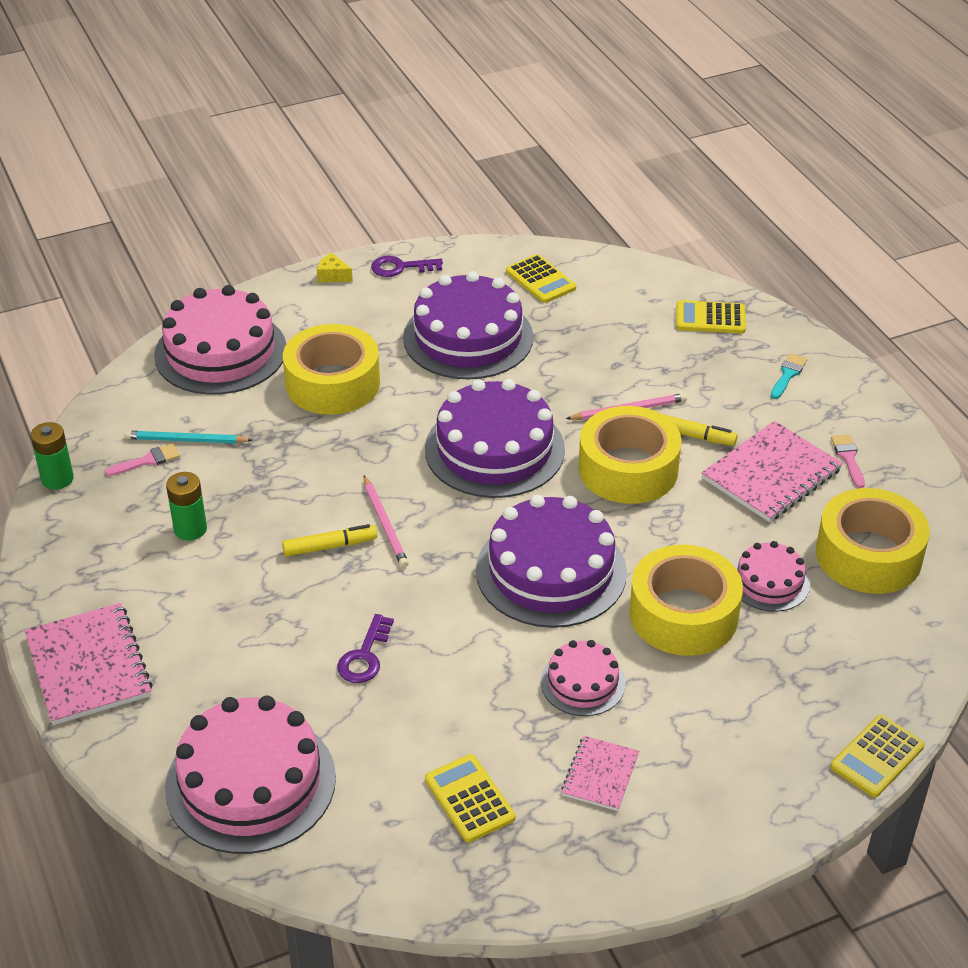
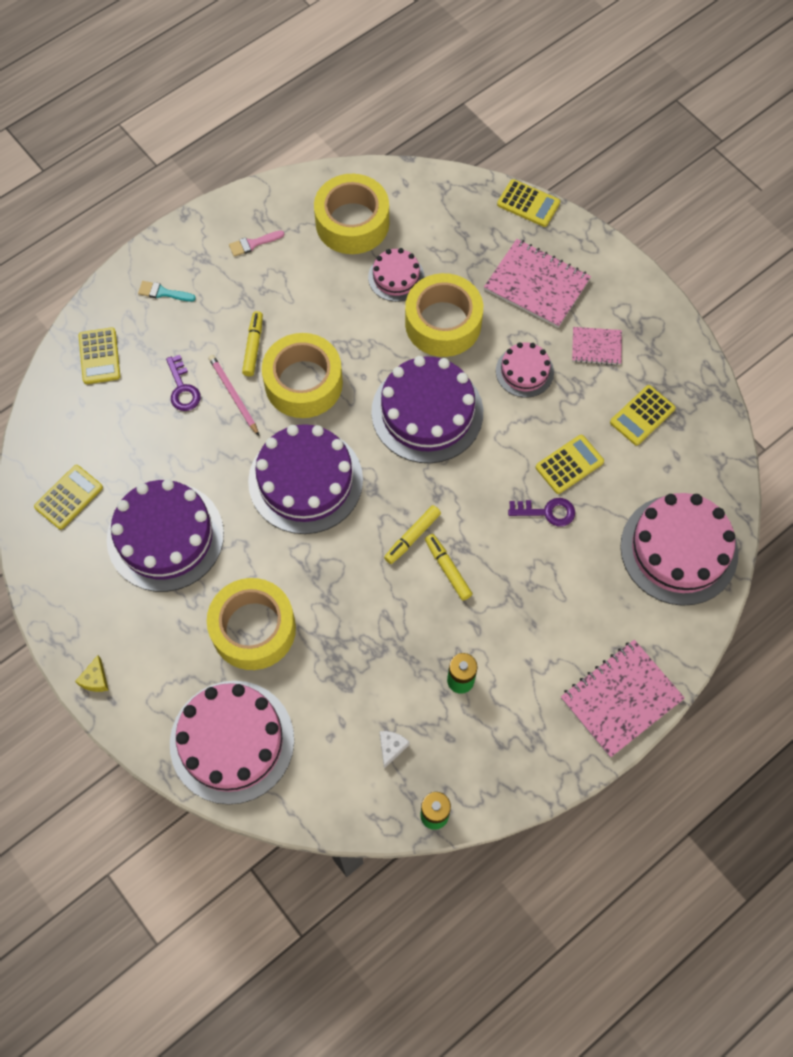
camera: 105 degrees left, 25 degrees up
(147, 461) = (391, 747): pink brush -> white cheese
(186, 440) = (357, 725): turquoise pencil -> none
(385, 524) = (412, 537): pink pencil -> yellow marker
(401, 267) = (71, 621): purple key -> purple key (182, 388)
(423, 696) = (569, 464): none -> yellow calculator
(771, 474) = (284, 289): pink notebook -> pink notebook (536, 285)

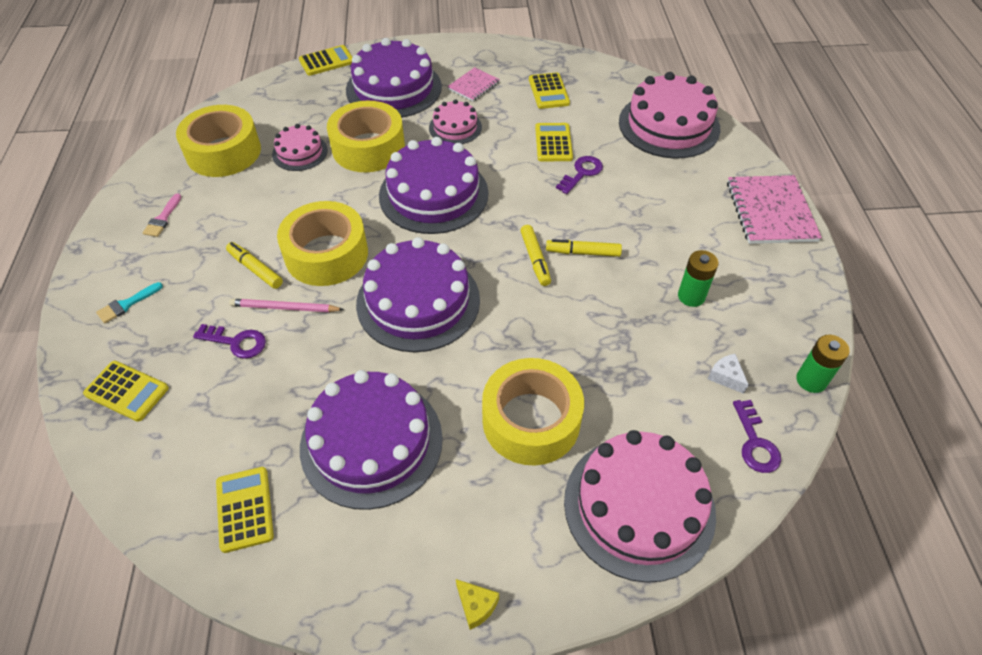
camera: 55 degrees left, 15 degrees down
(342, 797) = (755, 442): none -> purple key
(536, 285) = (394, 88): pink notebook -> purple cake

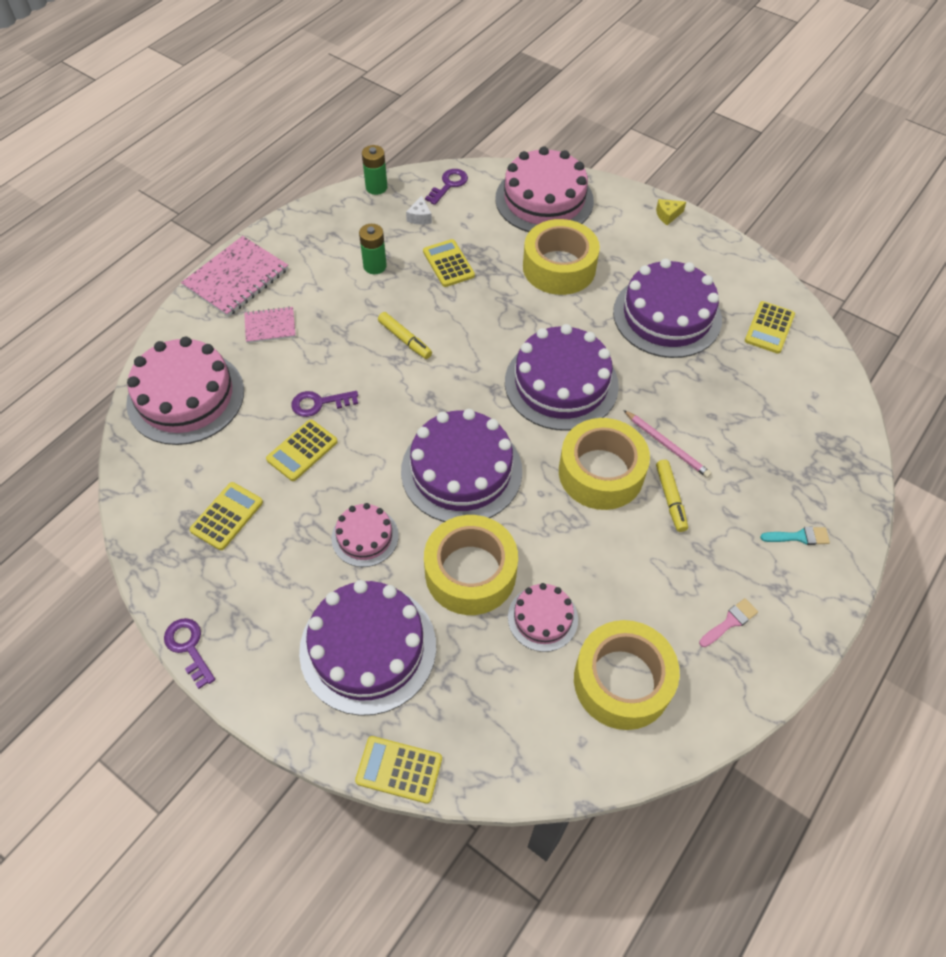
camera: 140 degrees left, 5 degrees up
(127, 391) = (822, 454): yellow calculator -> yellow calculator (448, 264)
(236, 342) = (721, 441): purple key -> purple key (189, 648)
(473, 86) = (285, 584): pink notebook -> pink notebook (270, 326)
(476, 606) = (667, 215): yellow cheese -> yellow cheese turned 105 degrees counterclockwise
(535, 259) = (444, 358): yellow marker -> none

